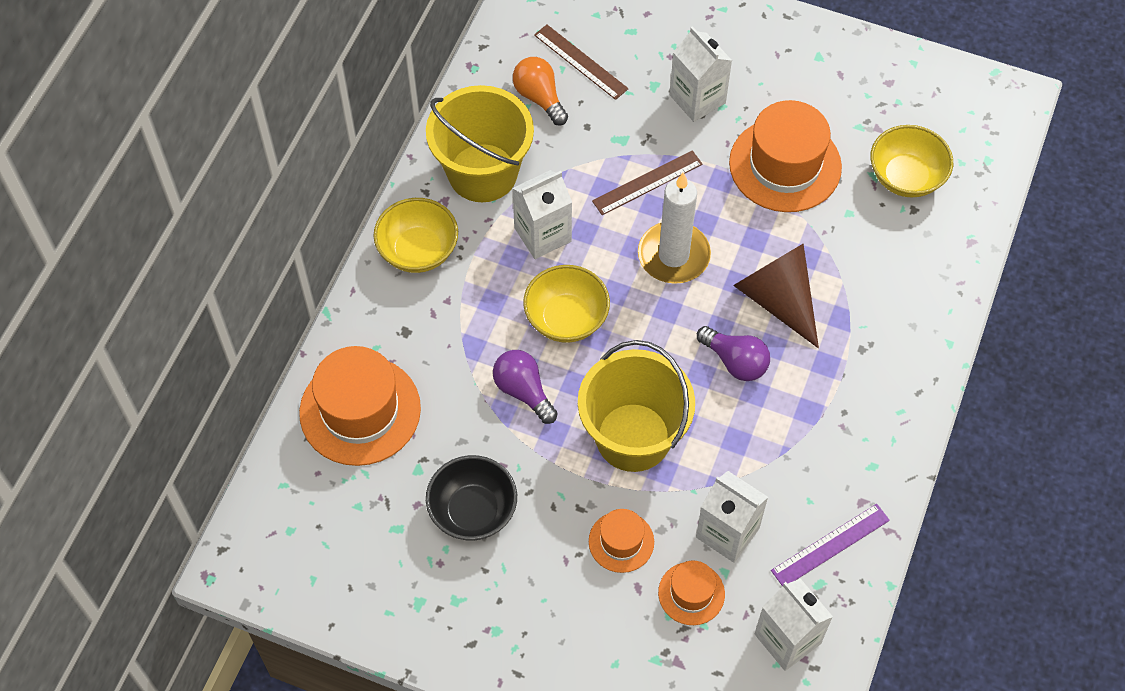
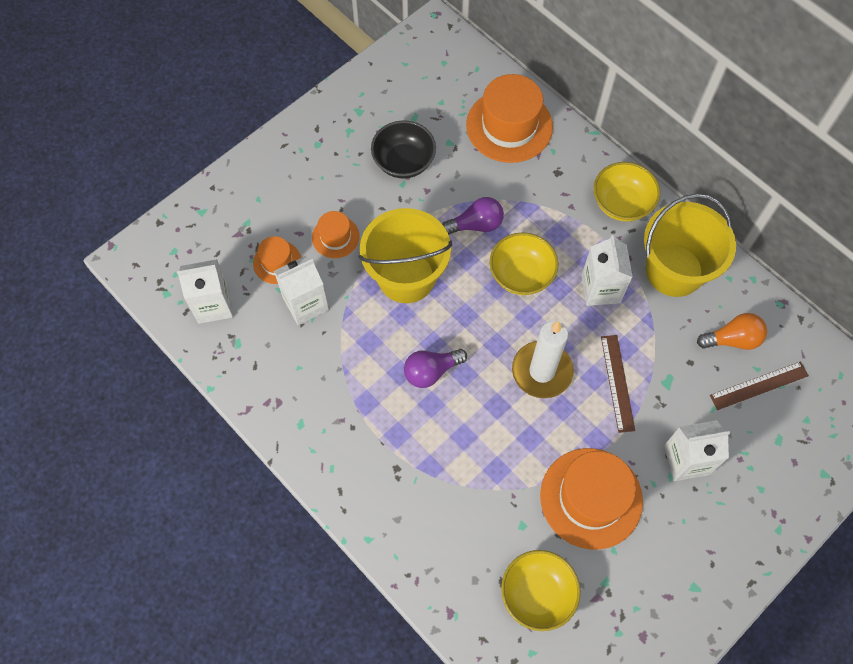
camera: 115 degrees right, 5 degrees up
(777, 299) = (469, 428): brown cone -> none
(830, 545) = (260, 364): purple ruler -> none

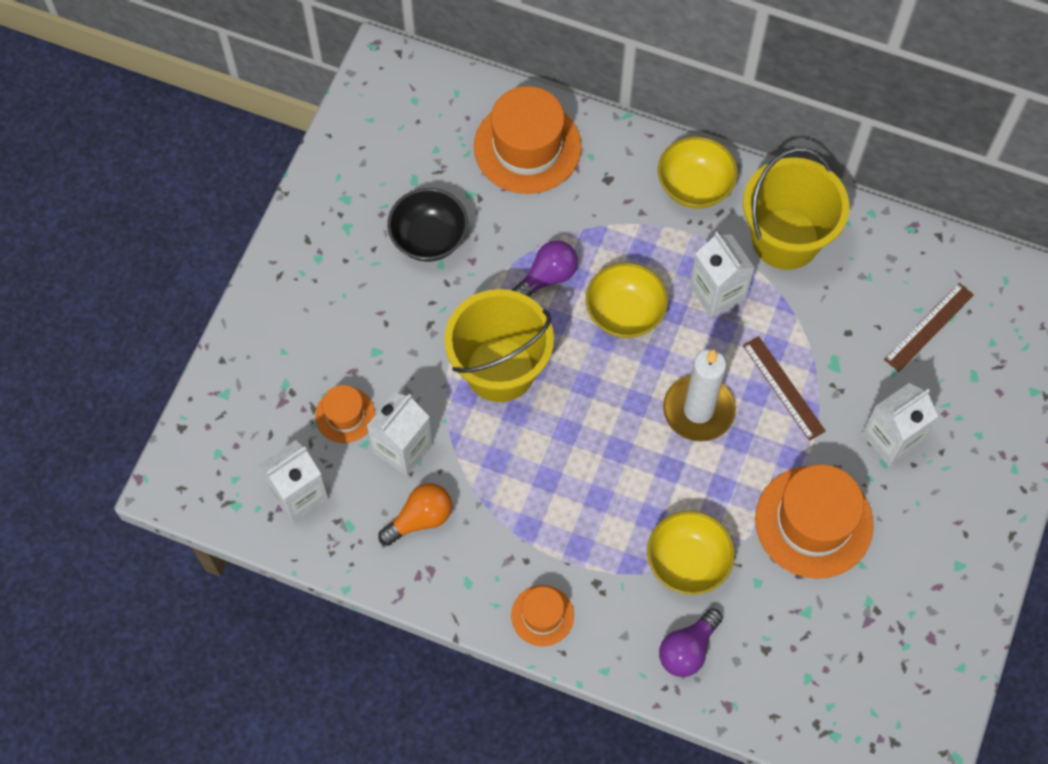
camera: 25 degrees left, 0 degrees up
(335, 237) = (396, 358): orange hat -> orange hat (542, 615)
(431, 371) = (580, 462): purple light bulb -> purple light bulb (688, 649)
(537, 594) = (806, 645): yellow bowl -> yellow bowl (687, 562)
(732, 339) = (880, 289): orange light bulb -> orange light bulb (420, 519)

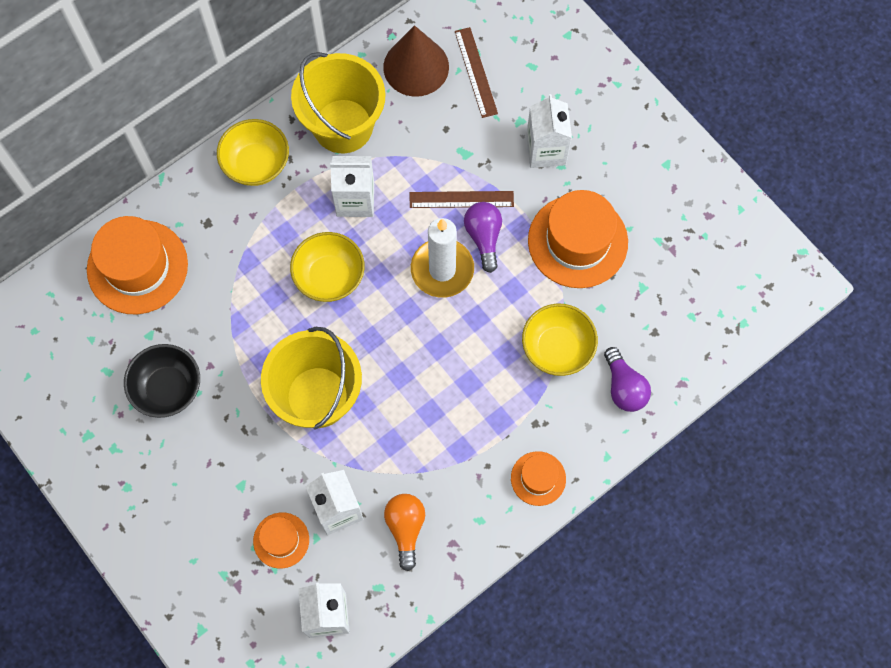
camera: 60 degrees left, 5 degrees up
(547, 277) = (262, 316): purple light bulb -> purple light bulb (484, 237)
(894, 269) = (416, 67): none -> brown cone

